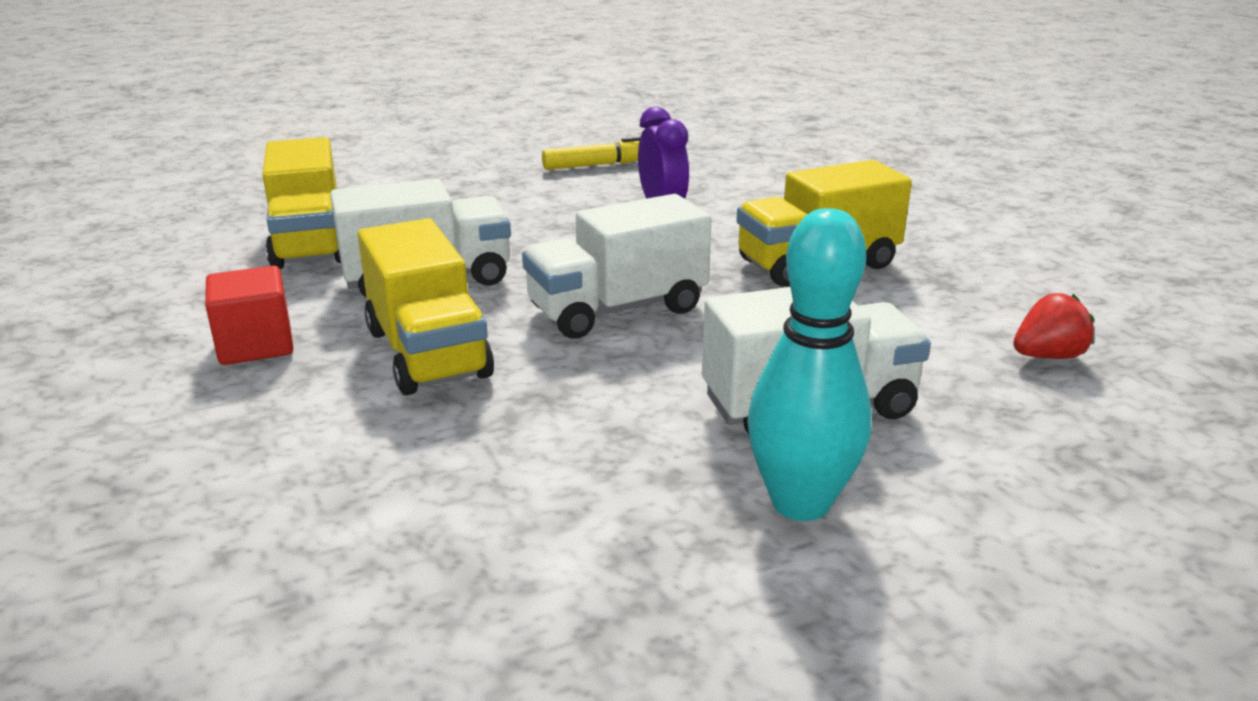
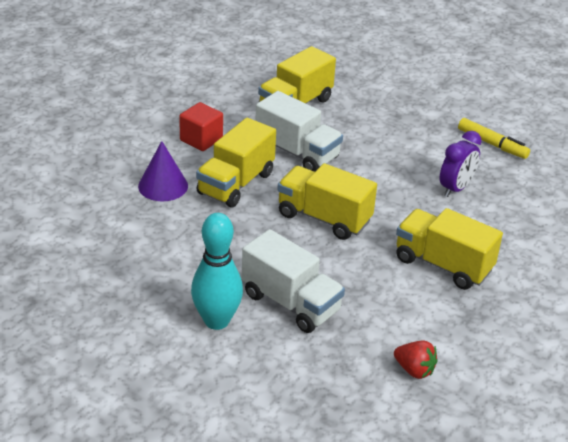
camera: 55 degrees right, 10 degrees up
(322, 429) = (163, 186): none -> purple cone
(617, 310) = (324, 218): white truck -> yellow truck

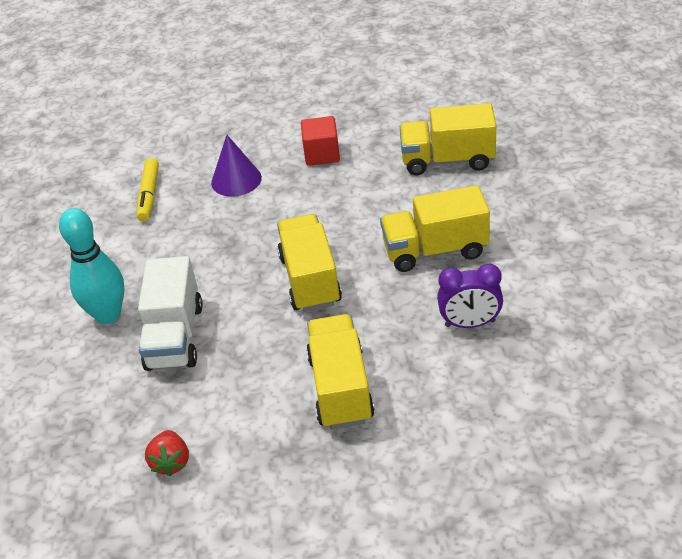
camera: 55 degrees right, 5 degrees up
(236, 184) = (289, 208): yellow truck -> yellow truck (435, 250)
(297, 152) = (380, 207): white truck -> none
(492, 144) = (582, 300): yellow marker -> yellow marker (149, 195)

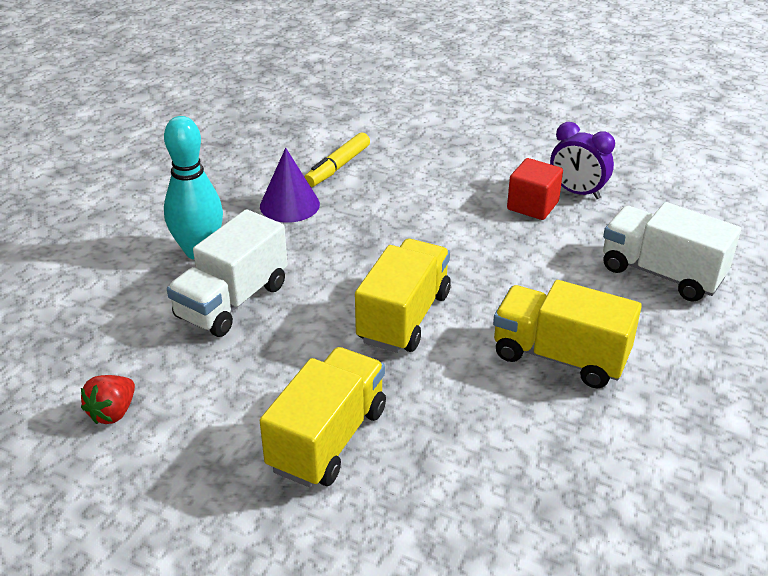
camera: 30 degrees right, 5 degrees down
(236, 180) = (427, 190): purple cone -> purple cone (289, 205)
(447, 160) = (661, 273): yellow truck -> white truck
(470, 323) = (524, 453): purple clock -> purple clock (577, 192)

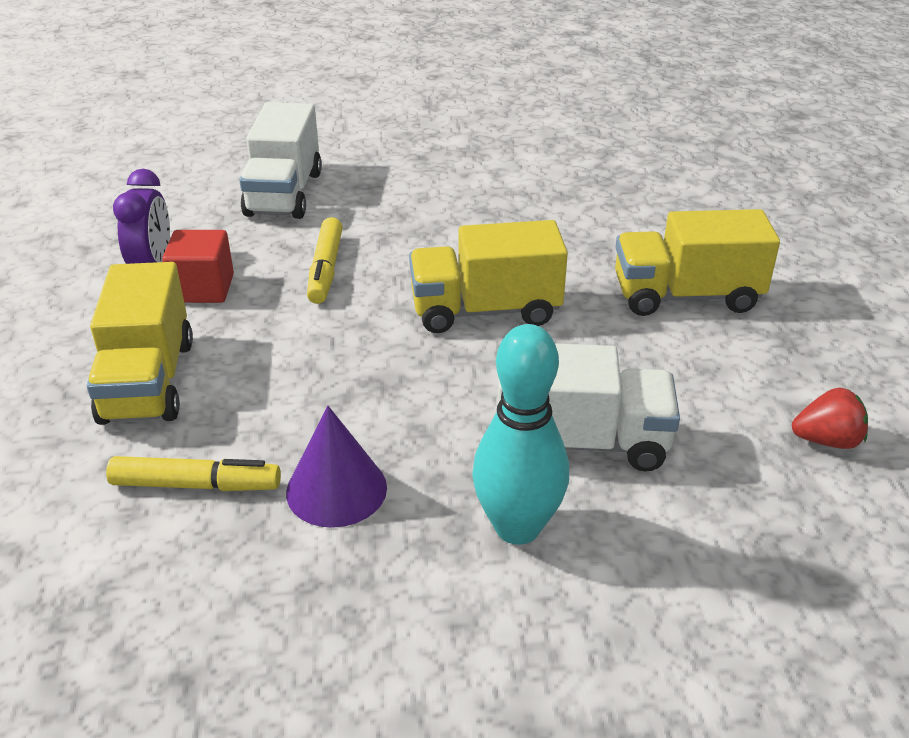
camera: 120 degrees left, 0 degrees up
(520, 261) = (325, 269): none -> yellow marker
(559, 356) = (457, 216): yellow truck -> yellow truck (148, 381)

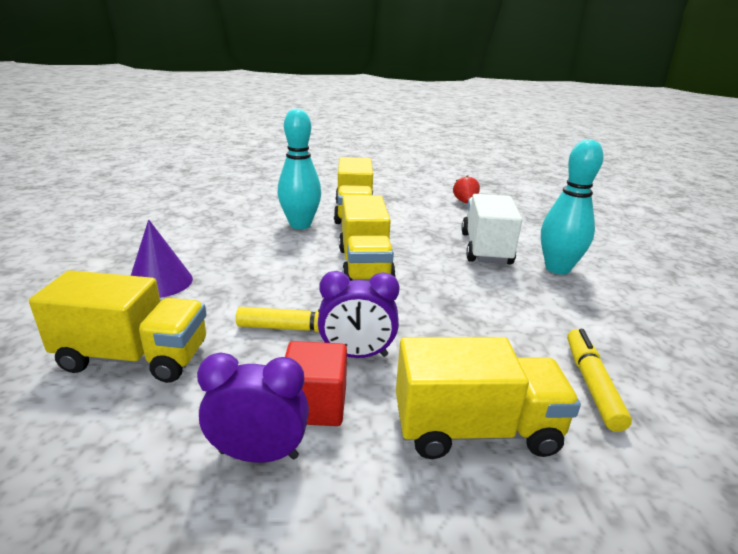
camera: 90 degrees left, 10 degrees down
(275, 309) = (357, 355): none -> purple clock
(284, 194) = (134, 357): white truck -> yellow truck
(336, 489) = (561, 322): purple cone -> purple cone (160, 282)
(609, 249) = (300, 225): none -> turquoise bowling pin

